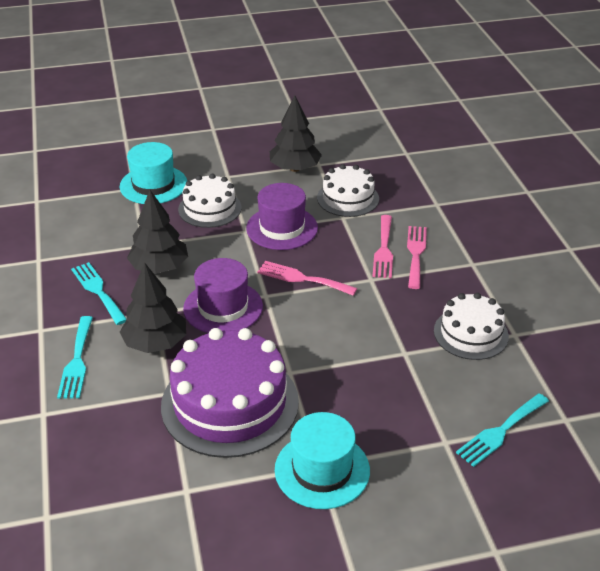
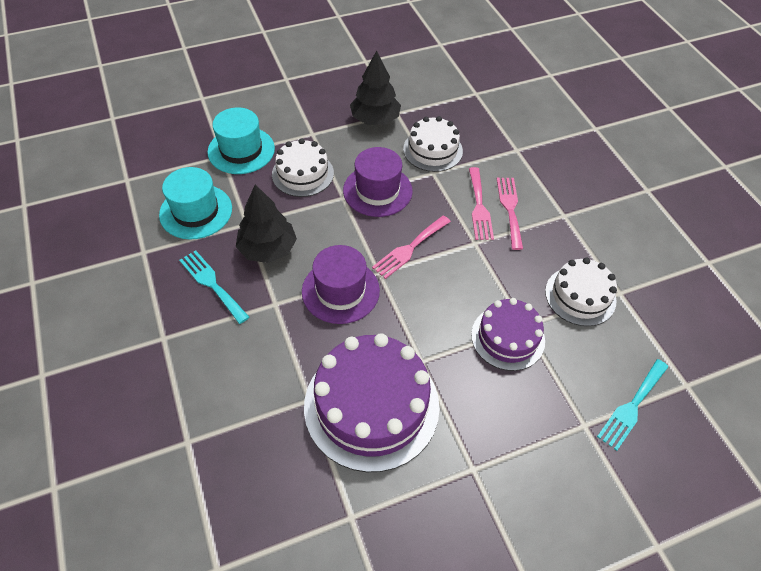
camera: 10 degrees left, 15 degrees up
(77, 361) = (208, 372): turquoise fork -> none
(155, 343) = (283, 341): black tree -> none
(302, 278) = (409, 248): pink fork -> pink fork turned 60 degrees counterclockwise
(322, 470) = (477, 474): turquoise hat -> turquoise hat (196, 211)
(384, 361) = (507, 337): none -> purple cake

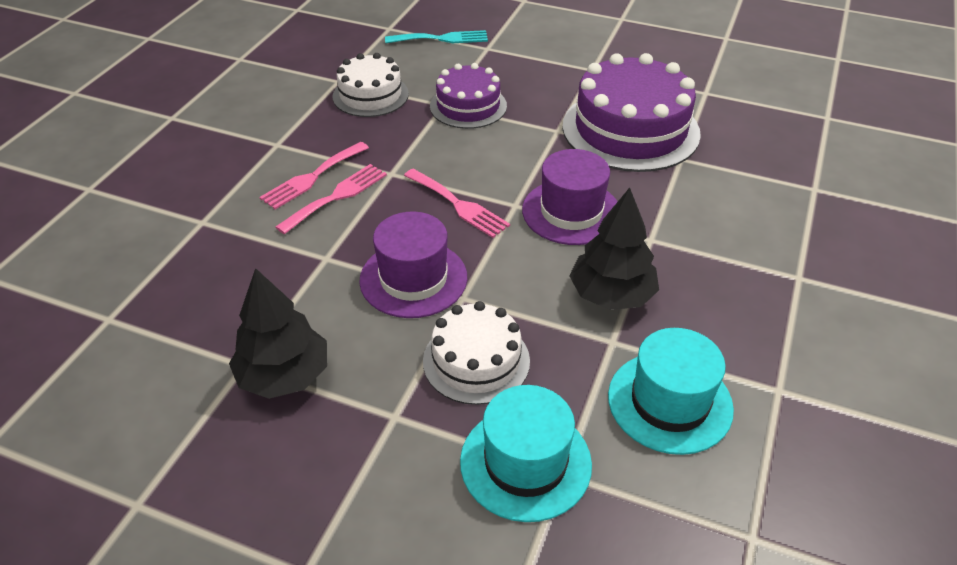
camera: 135 degrees left, 10 degrees down
(212, 284) = (708, 297): turquoise fork -> none
(409, 248) = (458, 205): pink fork -> pink fork turned 45 degrees clockwise
(432, 150) = (284, 282): white cake -> none

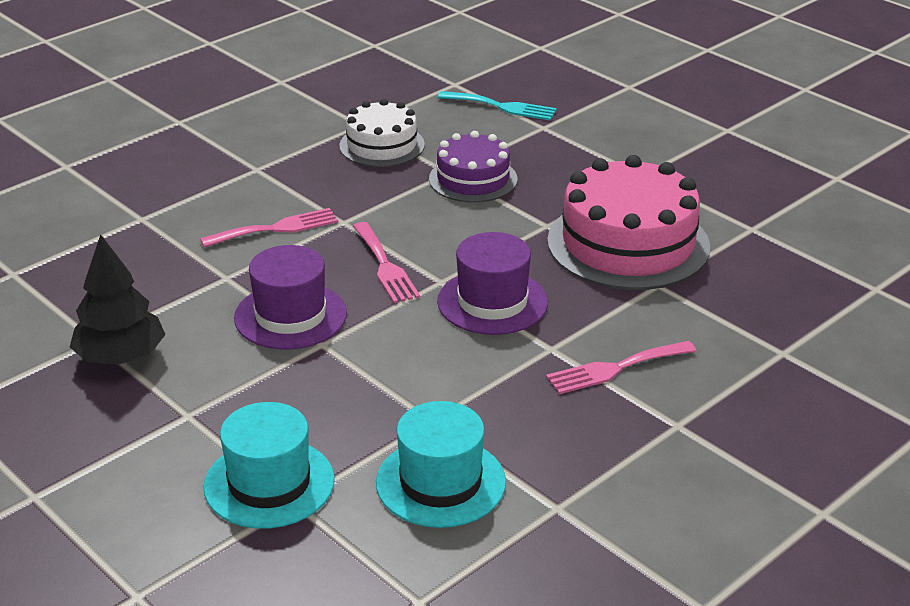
camera: 25 degrees right, 10 degrees down
(312, 177) = (266, 206): pink fork -> pink fork (615, 369)
(476, 361) = (292, 396): white cake -> none
(611, 295) = (466, 383): black tree -> none
(630, 129) = (628, 244): purple cake -> pink cake

